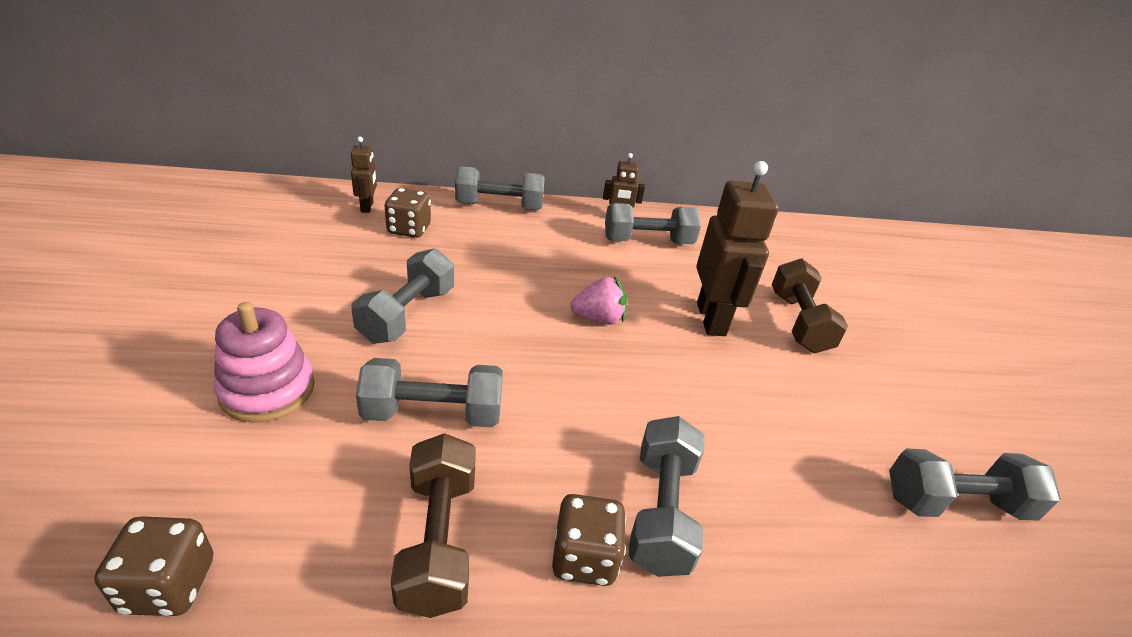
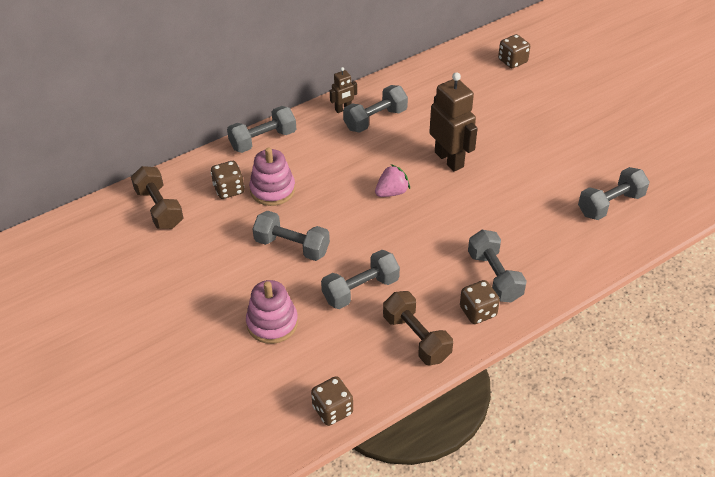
camera: 25 degrees left, 10 degrees up
(367, 207) = (184, 187): brown robot -> none
(407, 314) = (292, 246): grey dumbbell -> grey dumbbell turned 60 degrees counterclockwise
(455, 250) = (272, 190): none -> pink stacking toy
(798, 322) = (494, 136): brown dumbbell -> brown dumbbell (159, 208)
(876, 260) = (512, 61): none -> brown dice

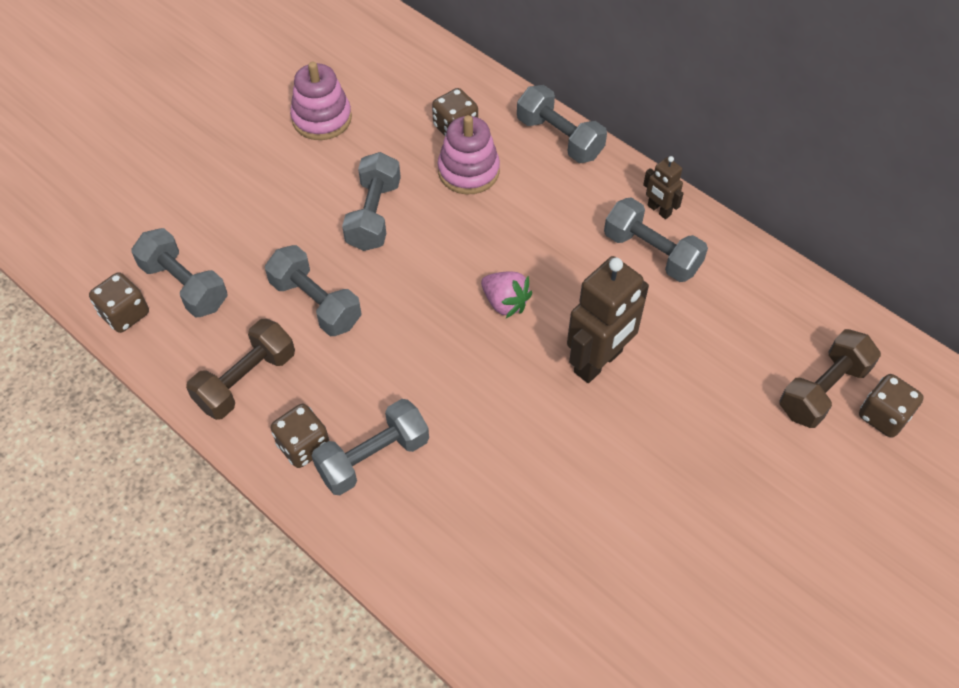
camera: 75 degrees right, 10 degrees up
(159, 208) = (404, 73): brown dumbbell -> brown dumbbell (823, 390)
(272, 323) = (245, 225): pink stacking toy -> pink stacking toy (322, 118)
(610, 204) = (571, 610): grey dumbbell -> grey dumbbell (184, 285)

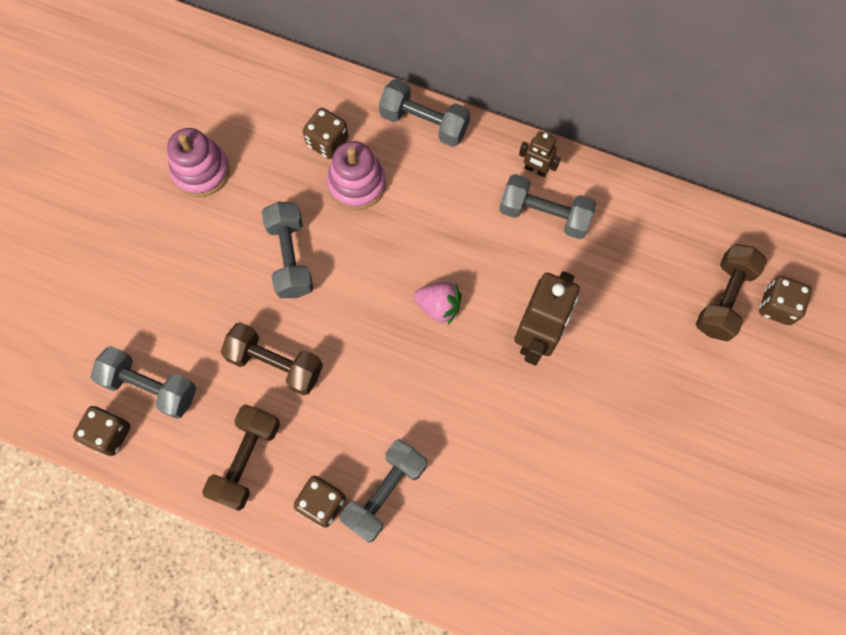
camera: 20 degrees left, 15 degrees up
(316, 303) = (275, 364): grey dumbbell -> brown dumbbell

